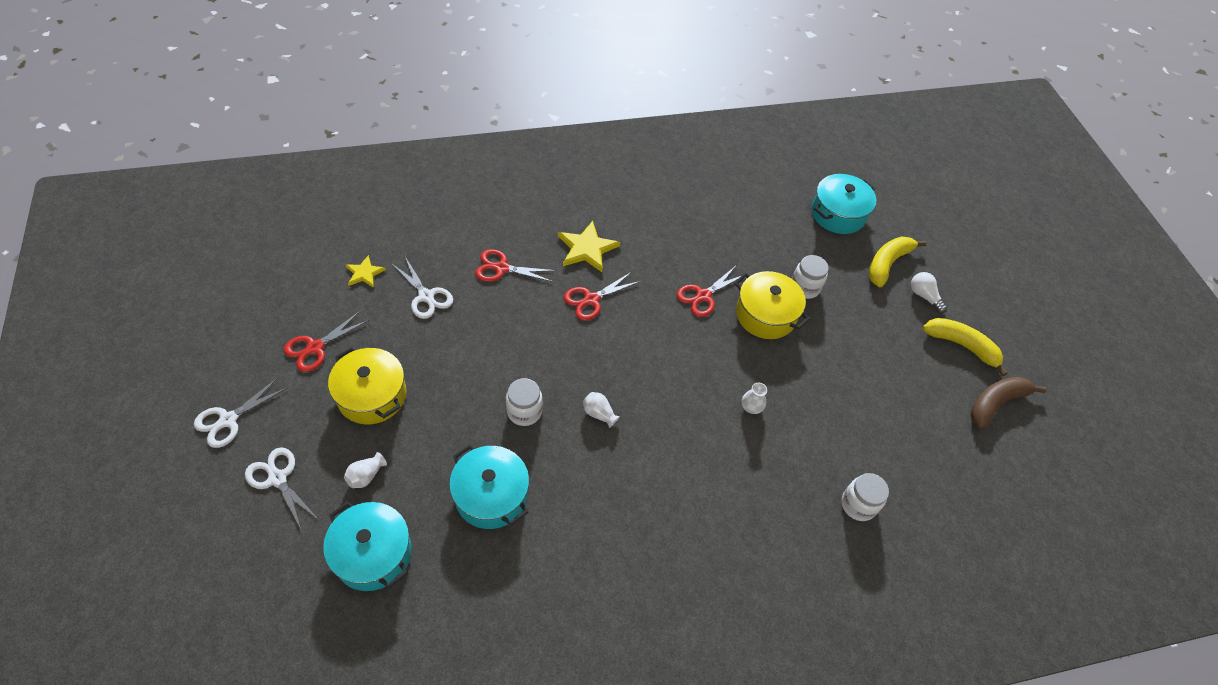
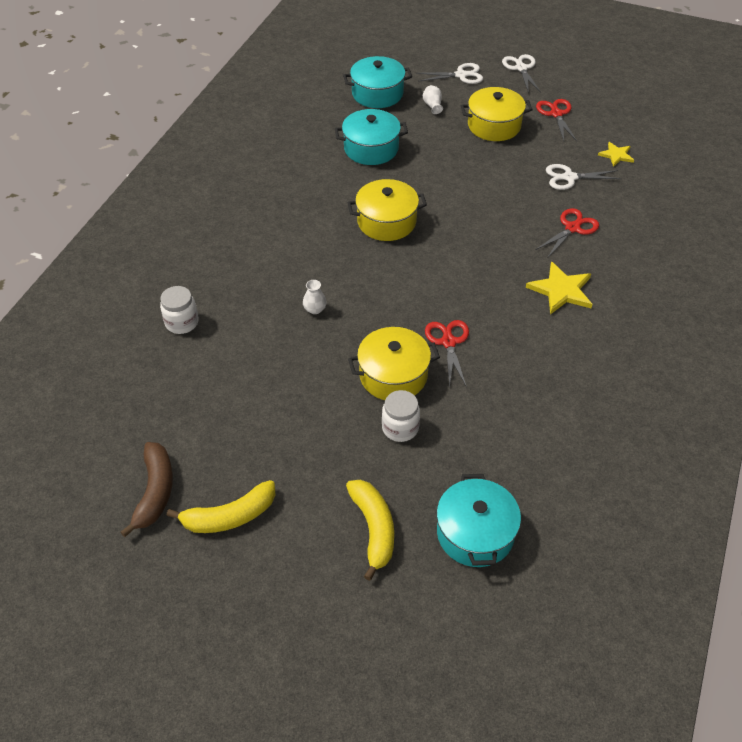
camera: 130 degrees right, 5 degrees down
(524, 411) = (421, 186): white jar -> none
(591, 300) = (499, 266): red scissors -> none
(599, 414) = (386, 222): white vase -> yellow pot
(924, 296) = (308, 531): white light bulb -> none

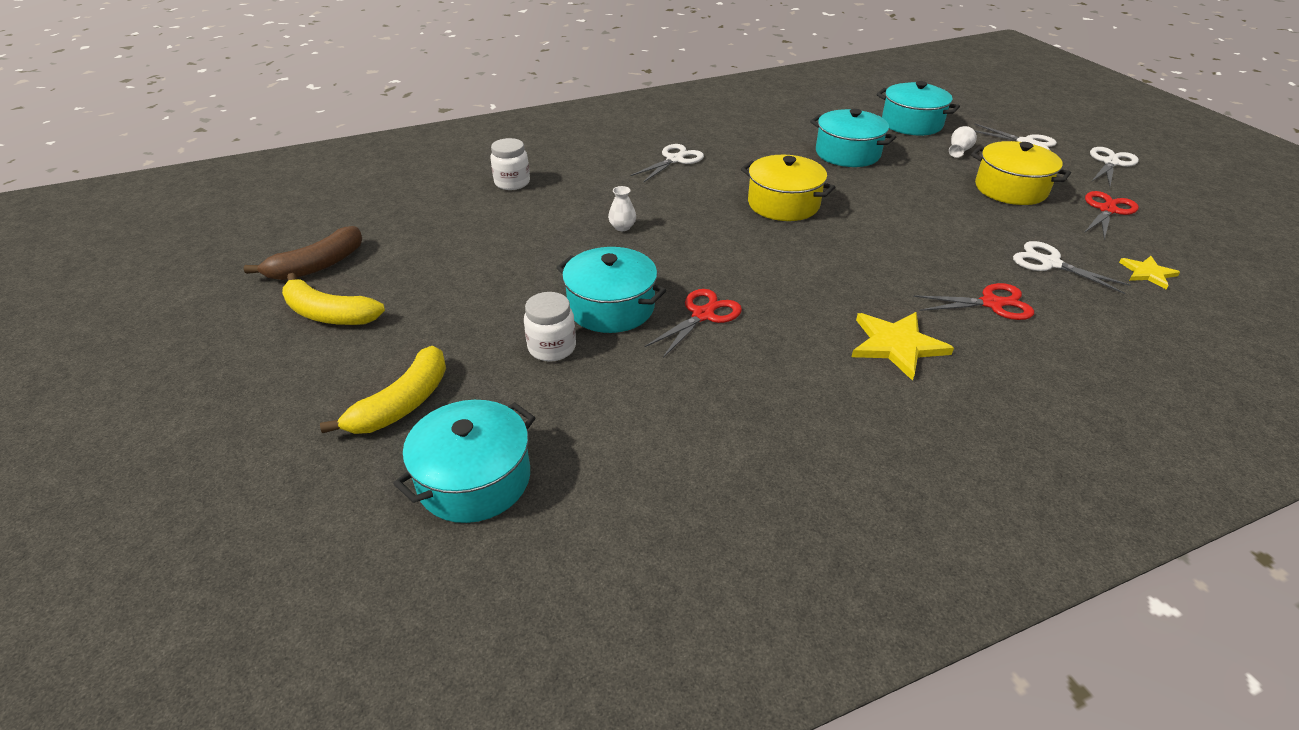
camera: 45 degrees right, 10 degrees down
(267, 225) = (675, 159): none -> white scissors
(393, 375) = (611, 307): yellow pot -> turquoise pot

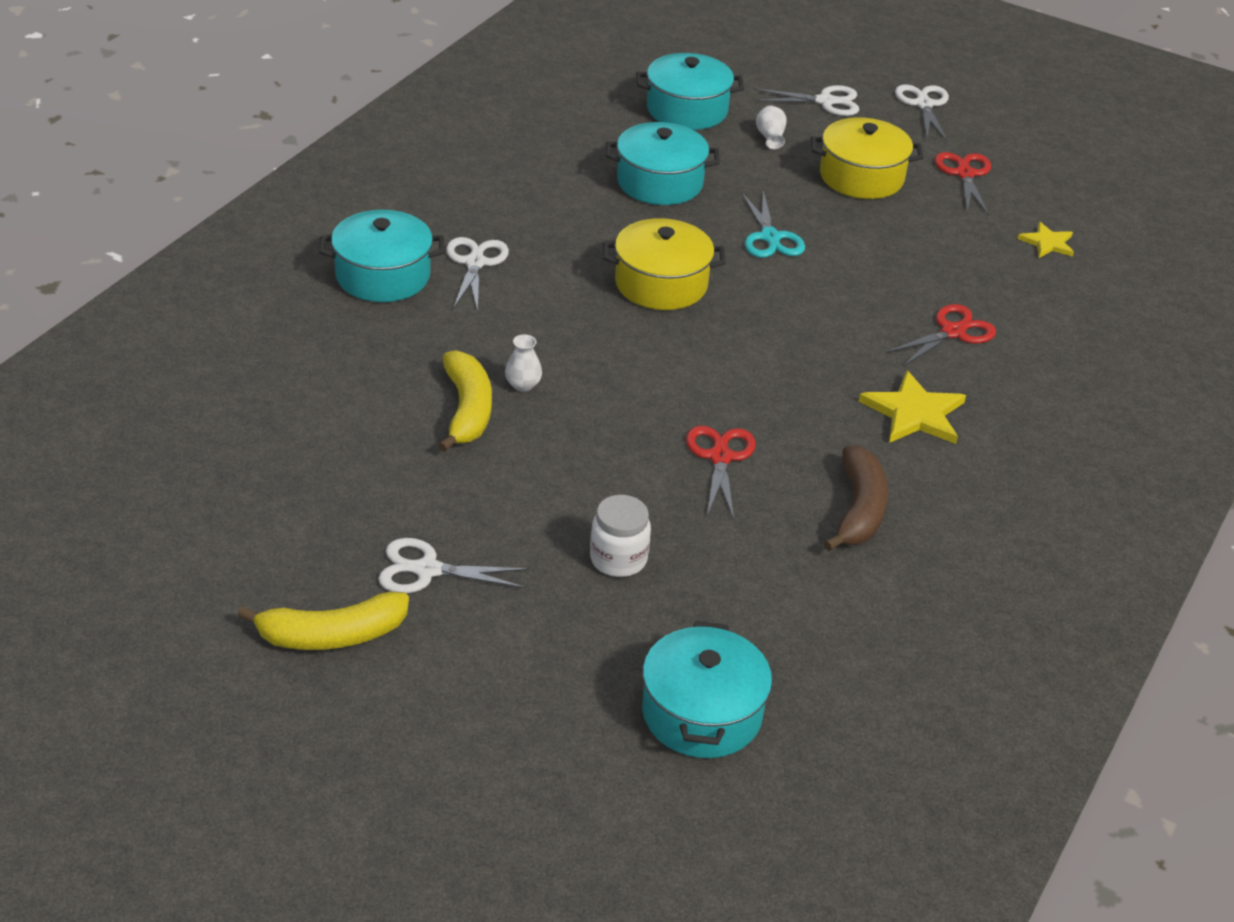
camera: 40 degrees left, 0 degrees up
(317, 265) = (226, 587): brown banana -> brown banana (858, 510)
(402, 404) = (547, 684): yellow banana -> yellow banana (467, 410)
(512, 183) = (315, 374): white jar -> none
(611, 307) = (624, 489): turquoise pot -> turquoise pot (383, 276)
(896, 202) = (770, 237): none -> turquoise scissors
(1050, 263) = (964, 263): white scissors -> white scissors (427, 570)

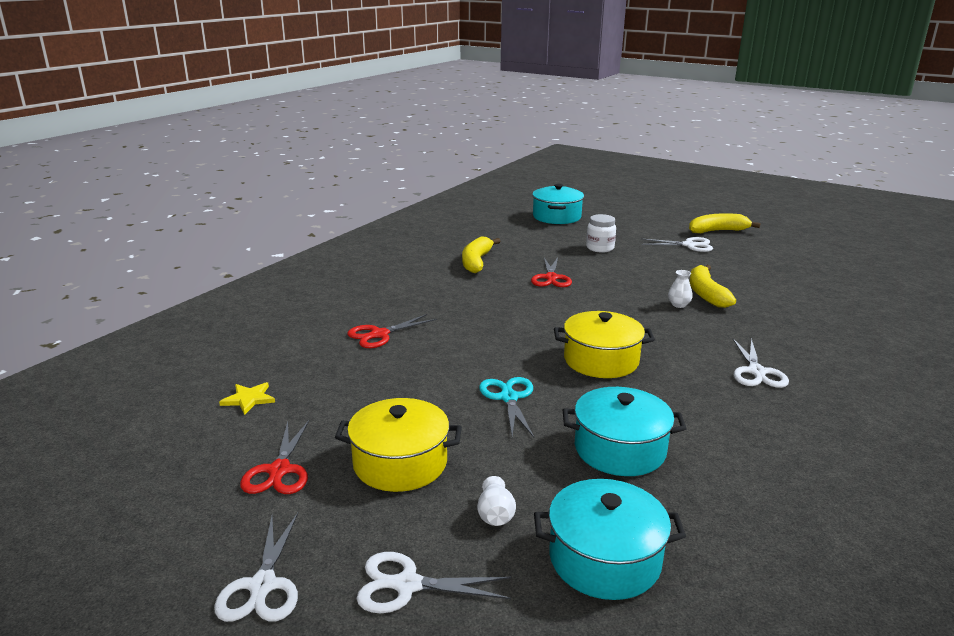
camera: 175 degrees left, 15 degrees down
(383, 276) = (821, 361): turquoise pot -> none
(858, 510) = (476, 262): brown banana -> yellow banana
(914, 413) = (429, 295): yellow star -> none

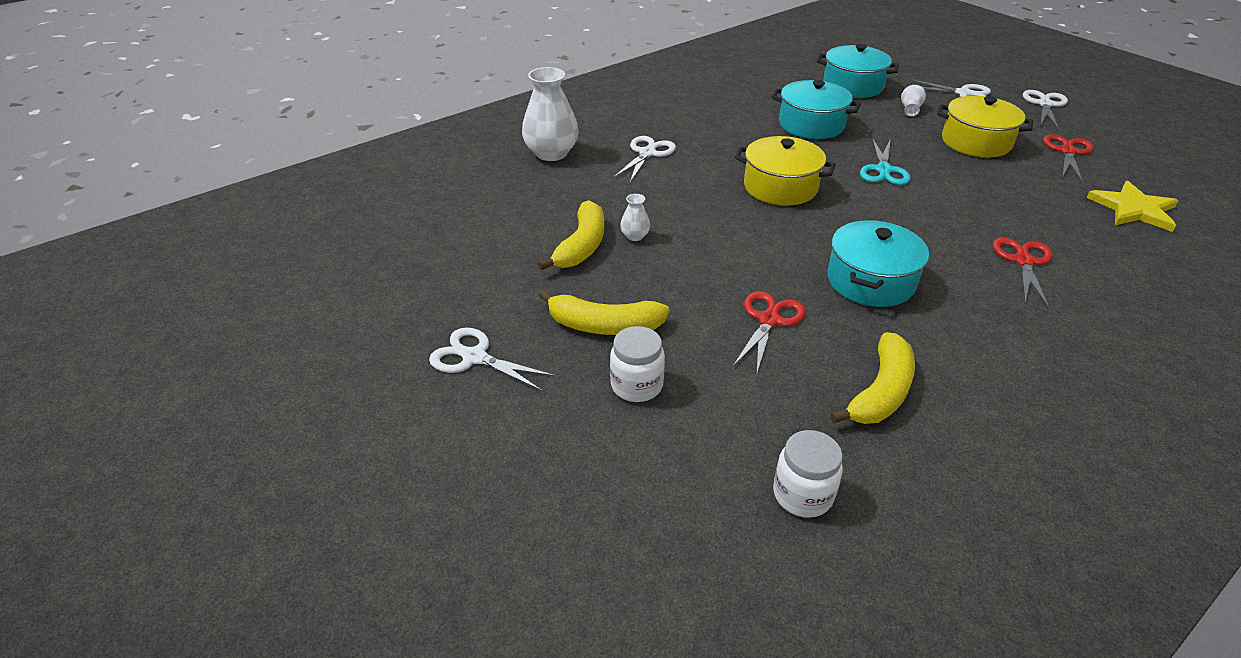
camera: 160 degrees left, 15 degrees up
(248, 399) = (1133, 209): yellow star -> yellow star, size x1.66
(379, 334) = (1023, 261): red scissors -> red scissors turned 60 degrees counterclockwise
(503, 233) = (802, 495): none -> white jar
(556, 217) = (638, 554): turquoise pot -> turquoise pot (870, 281)
(718, 231) = (365, 392): yellow banana -> yellow banana (604, 326)
(840, 355) = (551, 153): none -> white vase

